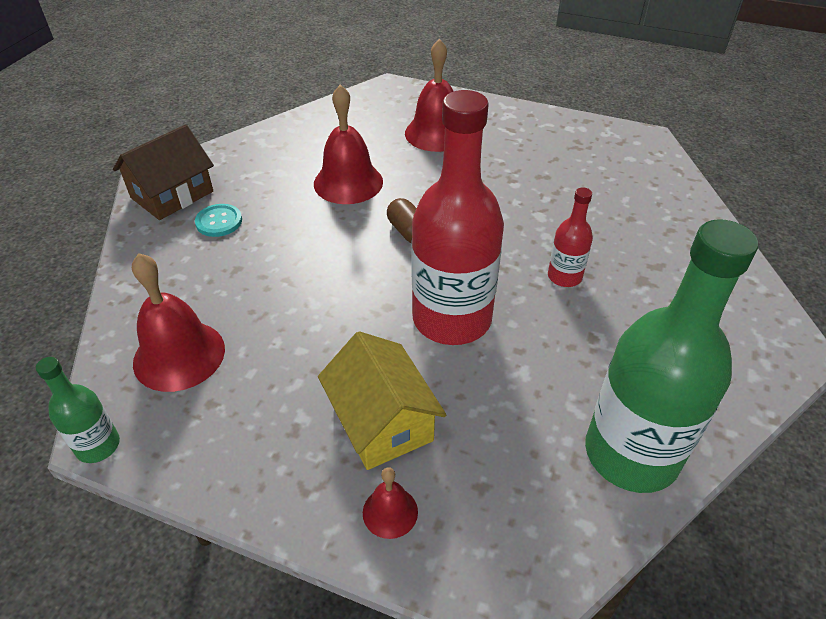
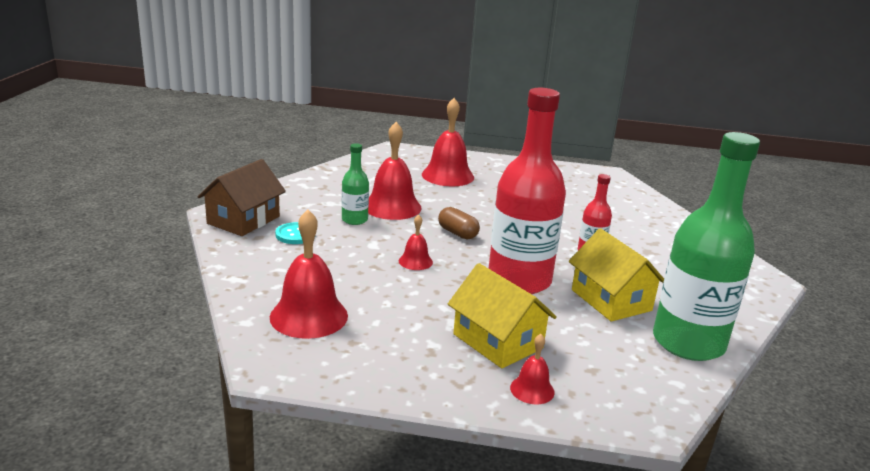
camera: 15 degrees left, 20 degrees down
(98, 446) = (270, 375): green bottle -> green bottle (354, 220)
(338, 276) = (415, 261): none -> red bell
(557, 364) = (611, 300): none -> yellow house

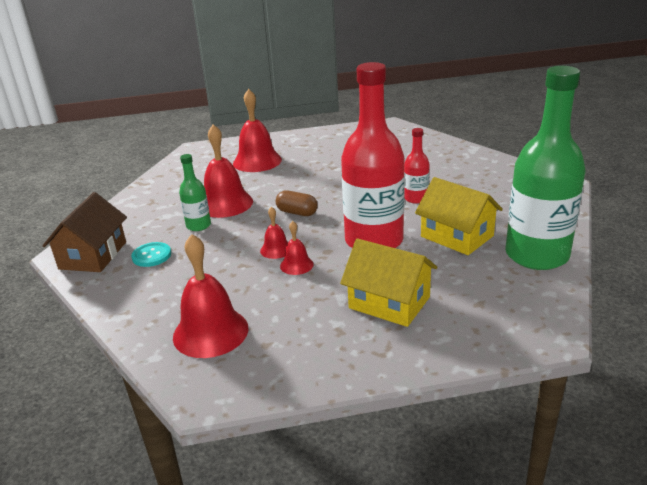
camera: 15 degrees left, 5 degrees up
(532, 390) = (443, 338): red bell -> red bell (296, 265)

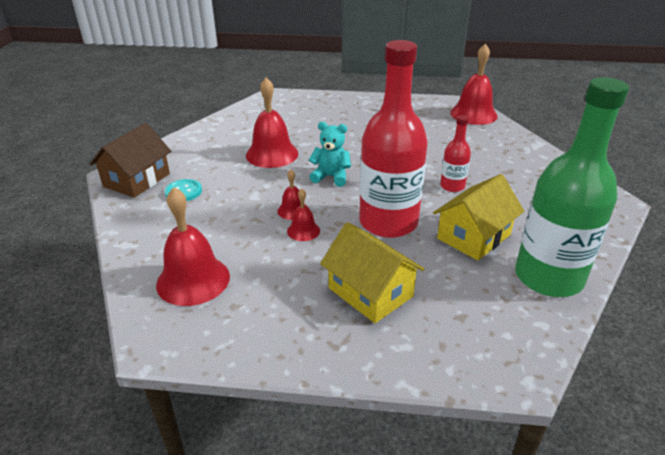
camera: 15 degrees right, 5 degrees up
(198, 225) = (238, 171): green bottle -> none
(257, 161) = (321, 118): red bell -> red bell (473, 114)
(297, 212) = (331, 177): brown capsule -> turquoise teddy bear
(457, 236) = (473, 236): yellow house -> yellow house turned 75 degrees clockwise

